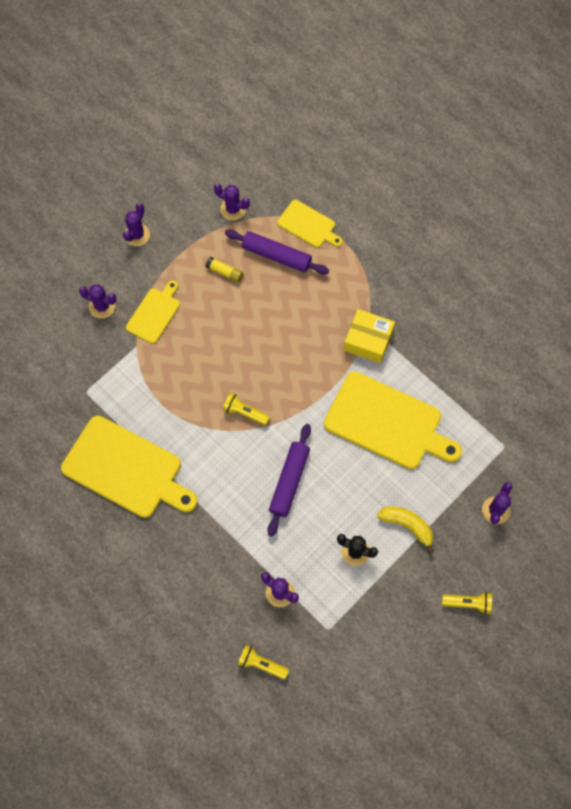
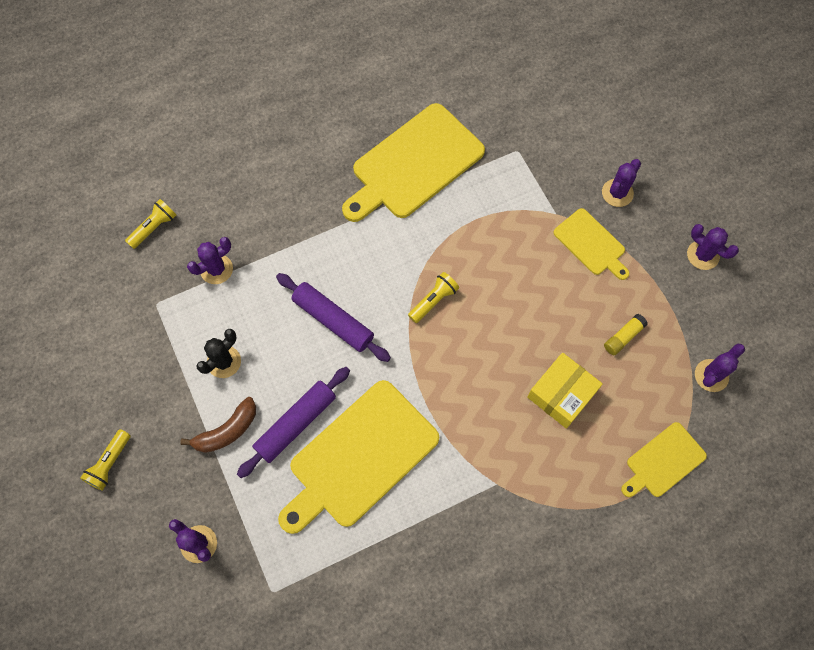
camera: 110 degrees right, 0 degrees up
(276, 255) = (629, 406): purple rolling pin -> purple rolling pin (296, 424)
(368, 340) = (475, 476): yellow box -> yellow box (562, 394)
(407, 526) = (227, 431): yellow banana -> brown banana

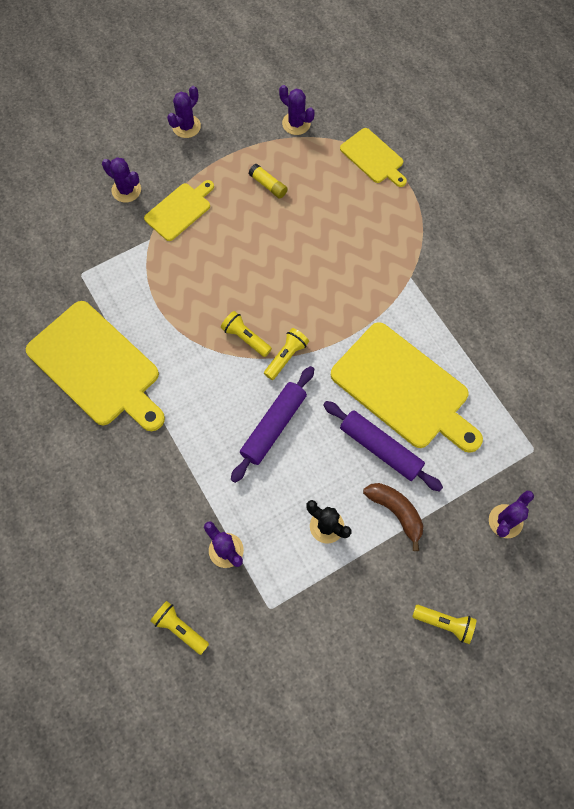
camera: 95 degrees left, 0 degrees up
(408, 339) = (286, 357): none -> yellow flashlight
(562, 394) = (325, 230): yellow box -> none

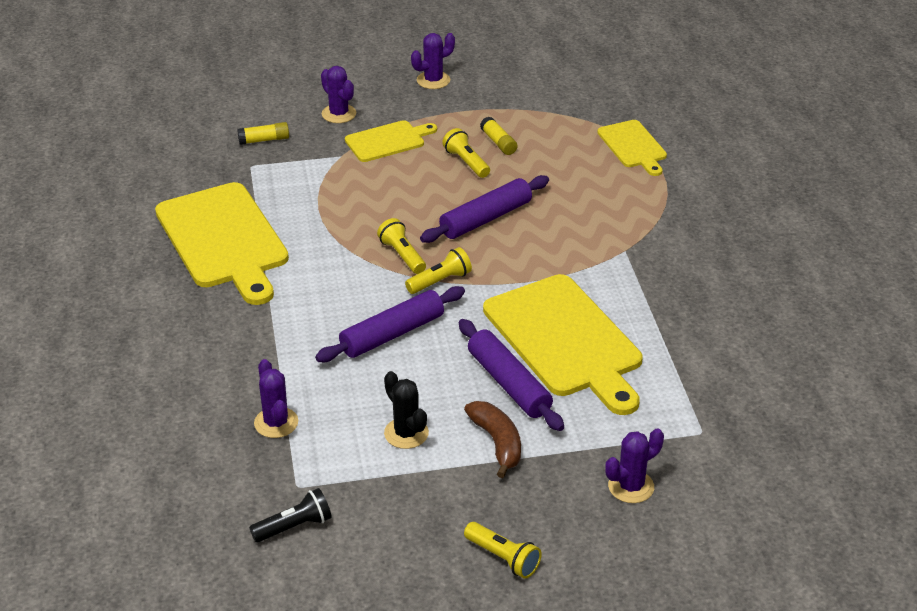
camera: 20 degrees right, 30 degrees down
(78, 240) = (264, 140): none -> yellow glue stick
(180, 628) = (184, 474): yellow flashlight -> yellow flashlight (466, 162)
(285, 649) = (294, 527): none -> black flashlight
(293, 276) = (485, 218): none -> purple rolling pin
(296, 123) = (558, 102): purple cactus -> none

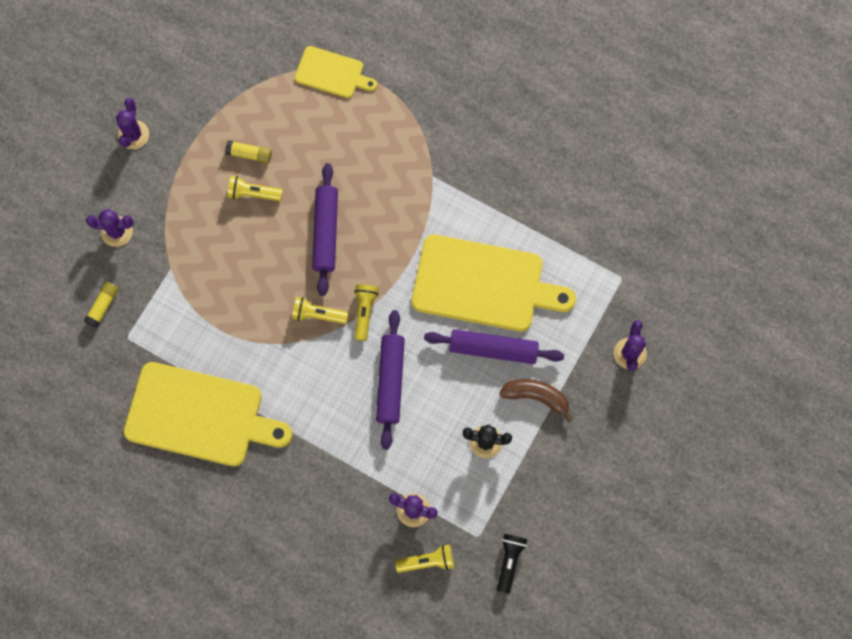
camera: 50 degrees left, 35 degrees up
(387, 141) = (181, 224): yellow cutting board -> none
(503, 558) = (625, 466): yellow flashlight -> yellow flashlight (427, 561)

